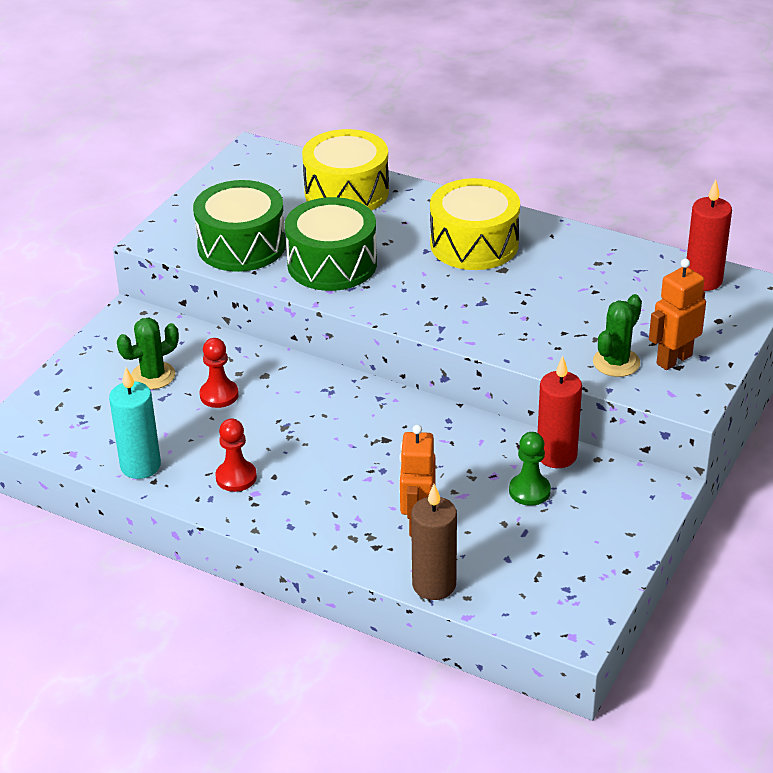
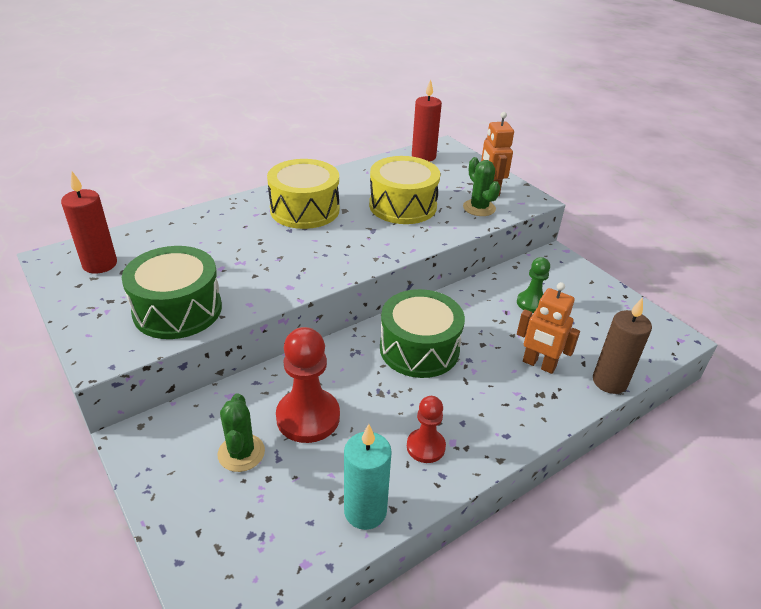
camera: 65 degrees left, 0 degrees up
(219, 395) = (308, 417): red pawn -> red pawn, size x1.69
(332, 264) = (258, 274): green drum -> green drum (419, 349)
(346, 192) = (175, 236): yellow drum -> yellow drum (402, 206)
(556, 455) = (503, 279): red candle -> red candle (100, 264)

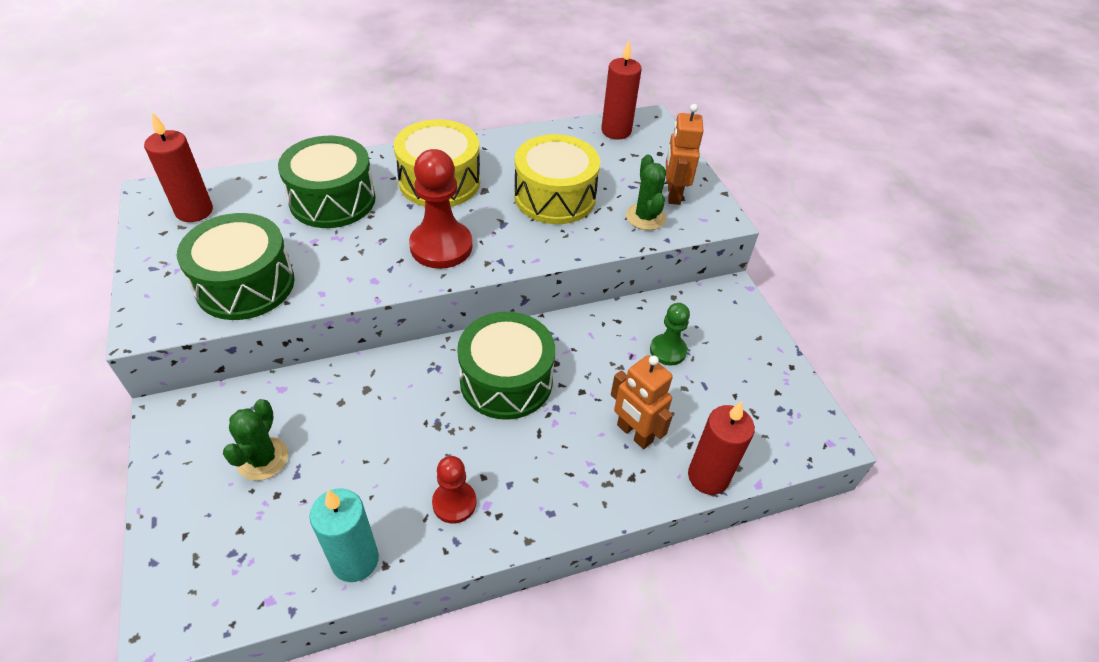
camera: 15 degrees right, 10 degrees up
(221, 236) = (332, 200): none -> green drum
(308, 417) = (347, 435): red pawn -> red pawn (441, 246)
(609, 381) = (708, 476): brown candle -> red candle

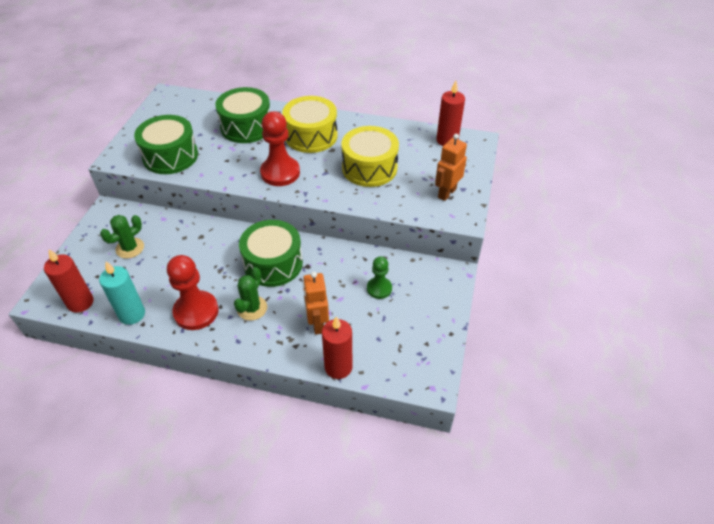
camera: 35 degrees right, 0 degrees up
(194, 211) = (177, 110): red candle -> red candle (80, 302)
(454, 503) = (196, 311): red pawn -> red pawn, size x1.69
(645, 217) = (414, 200): green cactus -> green cactus (252, 308)

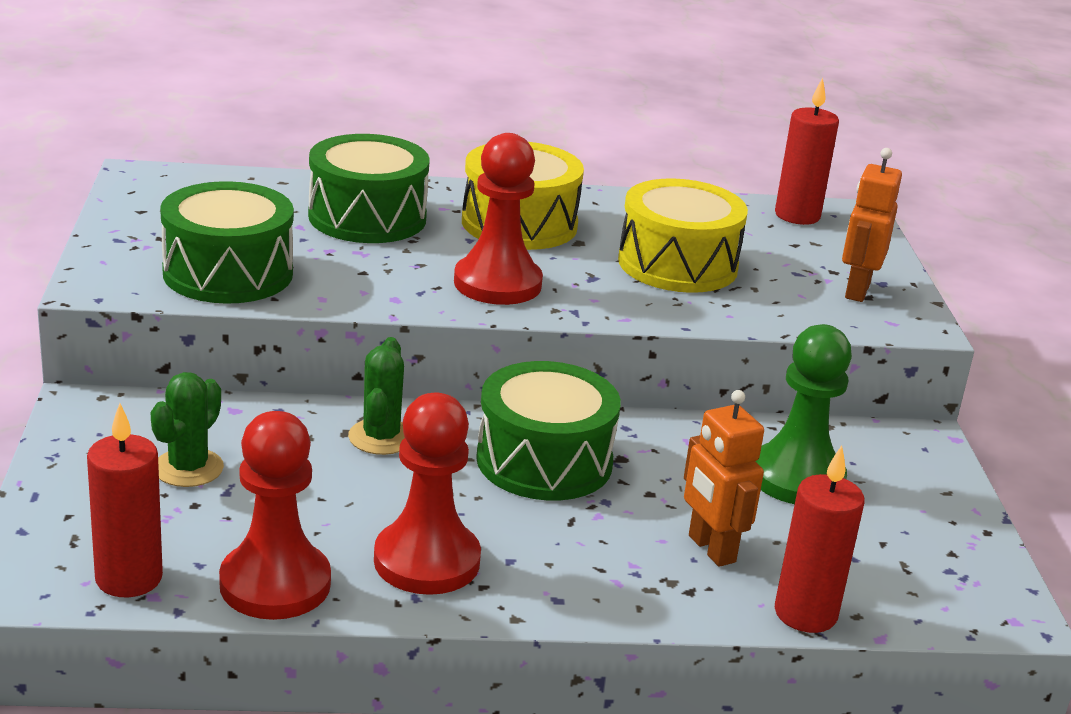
camera: 20 degrees left, 20 degrees down
(132, 314) = (275, 584): turquoise candle -> red pawn
(252, 308) = (550, 540): green cactus -> green cactus (381, 437)
(379, 288) = (797, 478): green pawn -> green pawn, size x1.69

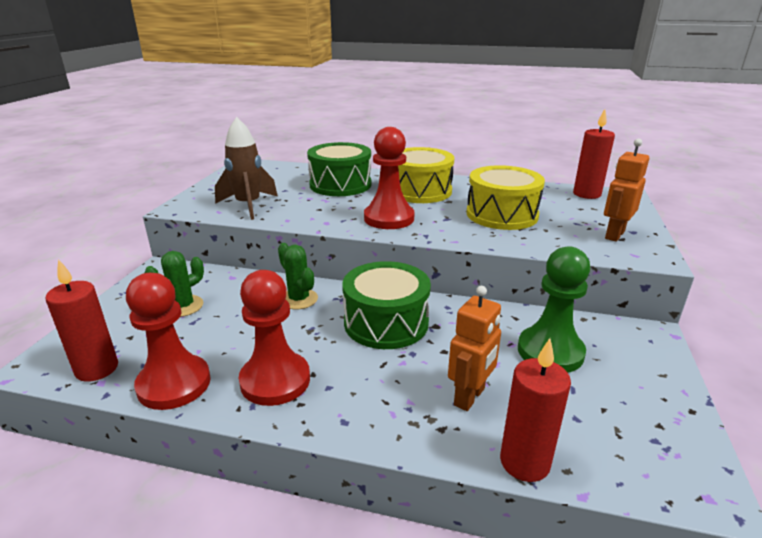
camera: 20 degrees right, 0 degrees up
(228, 273) = (248, 205): green drum -> brown rocket
(381, 437) = (299, 299): green cactus -> green cactus turned 60 degrees counterclockwise
(711, 549) = (470, 397): orange robot -> orange robot turned 135 degrees counterclockwise

